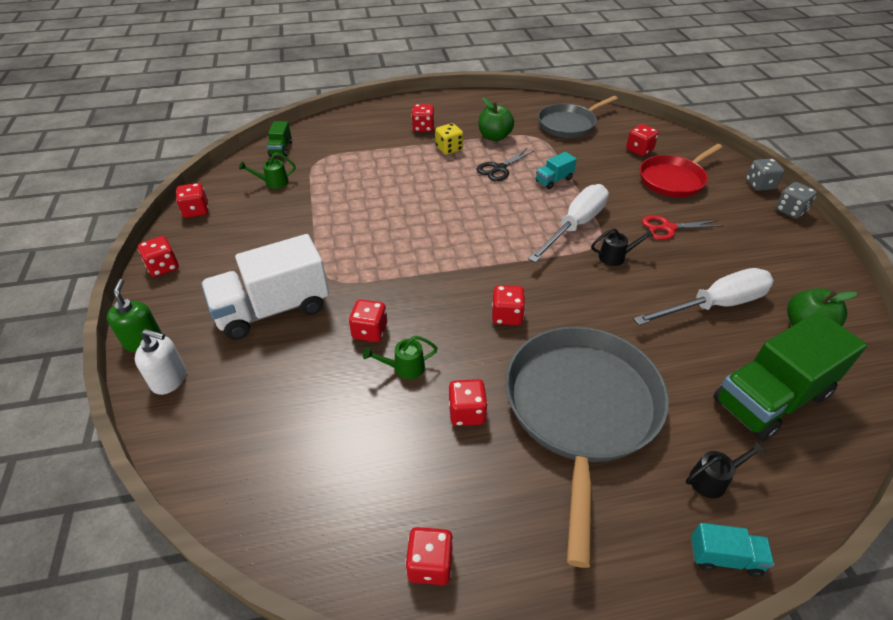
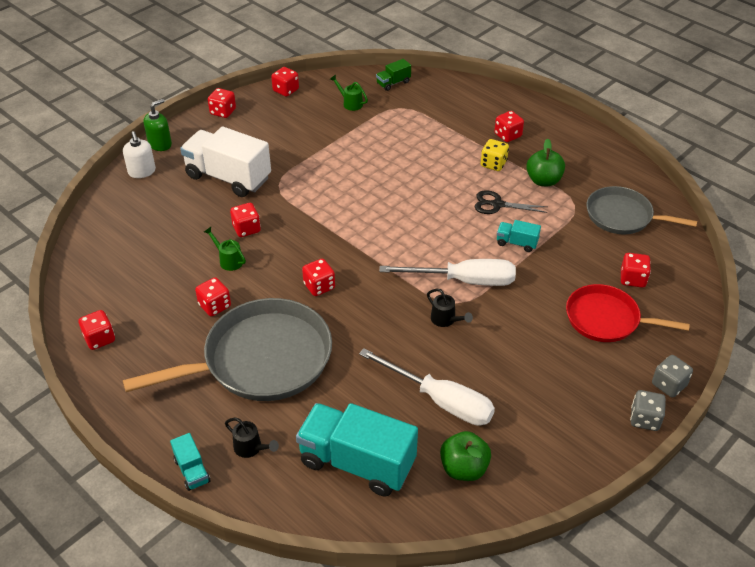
camera: 55 degrees right, 0 degrees up
(668, 228) = (521, 339): red scissors -> none
(771, 398) = (357, 463): green truck -> turquoise truck

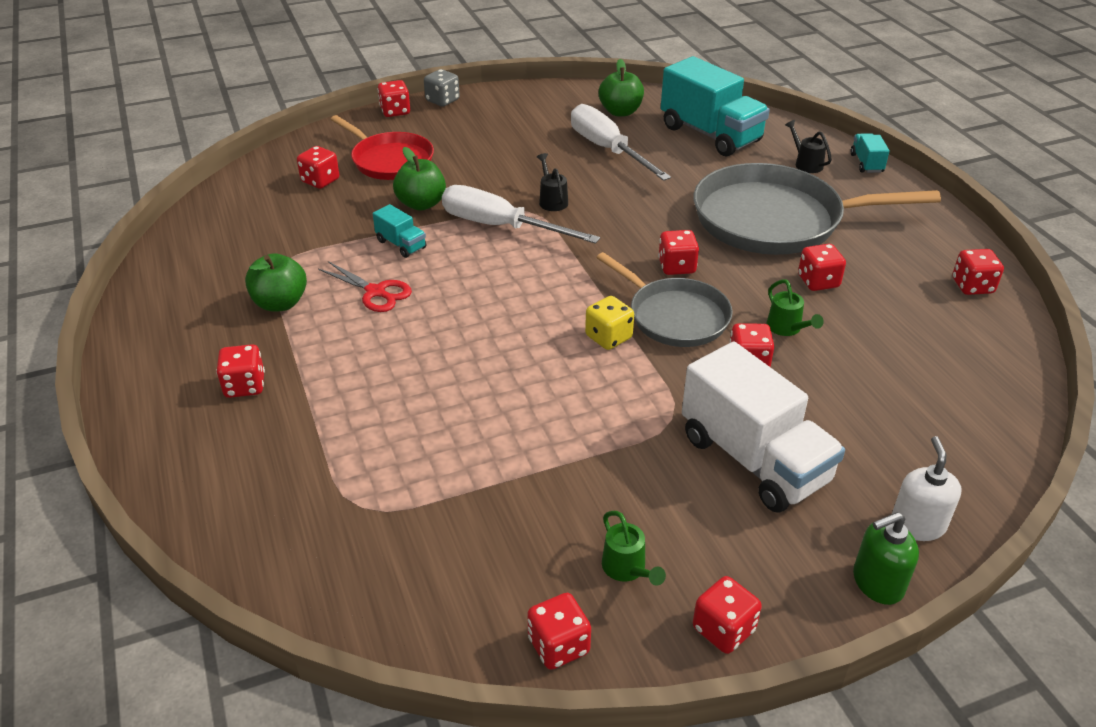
camera: 155 degrees left, 5 degrees down
(350, 103) = (446, 553): green watering can -> green watering can (627, 569)
(393, 83) = (321, 578): green truck -> none
(493, 164) = (319, 347): yellow dice -> yellow dice (608, 337)
(497, 204) = (375, 292): black scissors -> red scissors
(538, 282) = (421, 204): none -> green apple
(622, 216) = (244, 236): grey pan -> grey pan (675, 316)
(669, 385) = (395, 111): grey dice -> red dice

